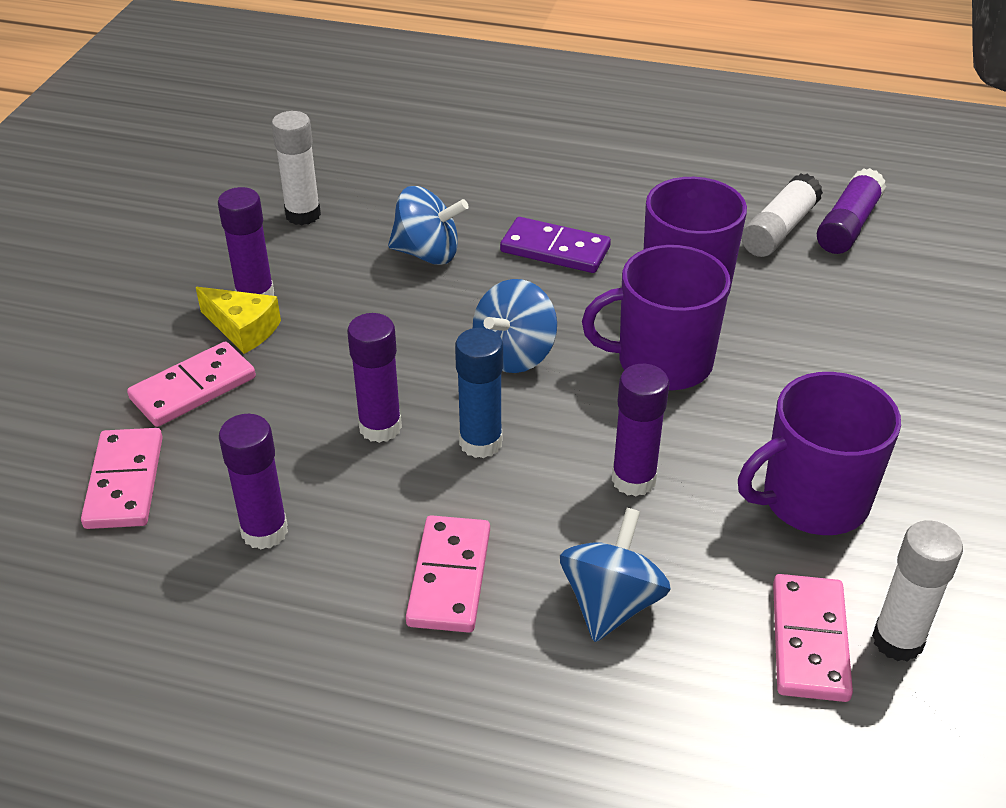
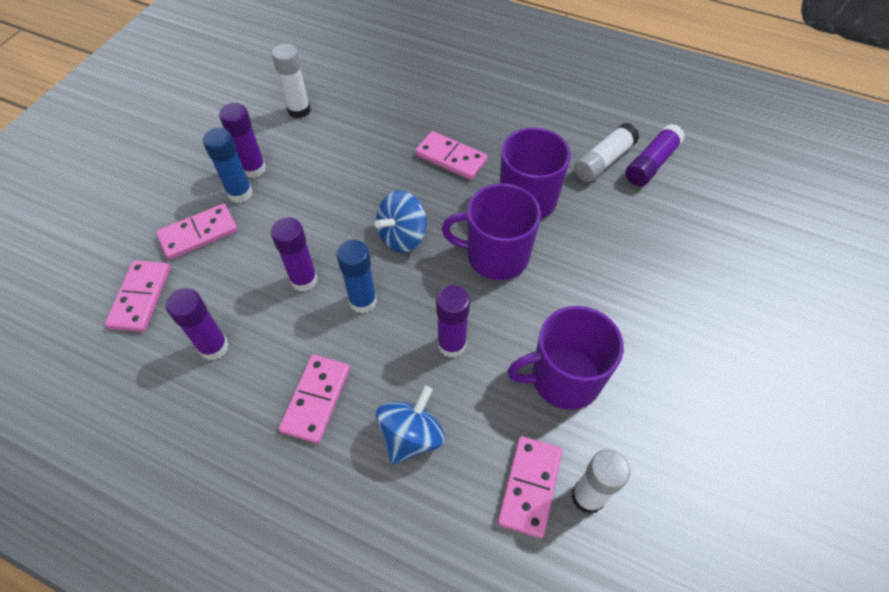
camera: 10 degrees right, 15 degrees up
(243, 329) = (240, 193): yellow cheese -> blue glue stick
(427, 253) = (369, 150): blue spinning top -> none
(555, 249) = (451, 158): purple domino -> pink domino

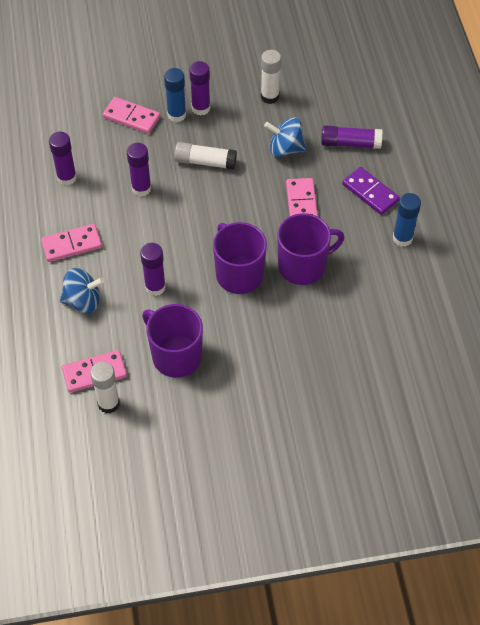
camera: 55 degrees right, 0 degrees up
(141, 297) = (70, 123): pink domino -> none
(363, 301) = (150, 226): blue glue stick -> blue glue stick (402, 238)
(402, 236) = (213, 217): blue spinning top -> blue spinning top (285, 149)
(482, 104) = (370, 192): none -> purple domino
(603, 161) = (377, 292): white glue stick -> white glue stick (205, 162)
(651, 164) = (401, 323): purple glue stick -> purple glue stick (350, 143)

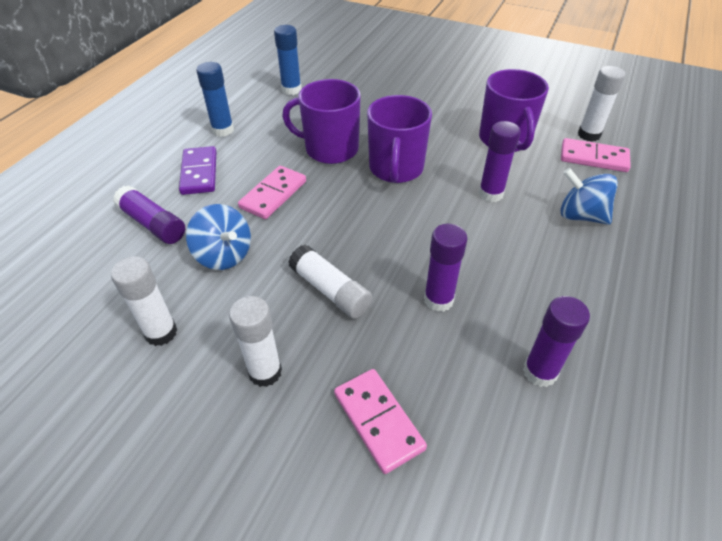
camera: 145 degrees left, 10 degrees down
(71, 244) = (570, 277): pink domino -> none
(176, 115) = (308, 382): blue glue stick -> blue glue stick (291, 90)
(201, 108) = (265, 372): purple glue stick -> white glue stick

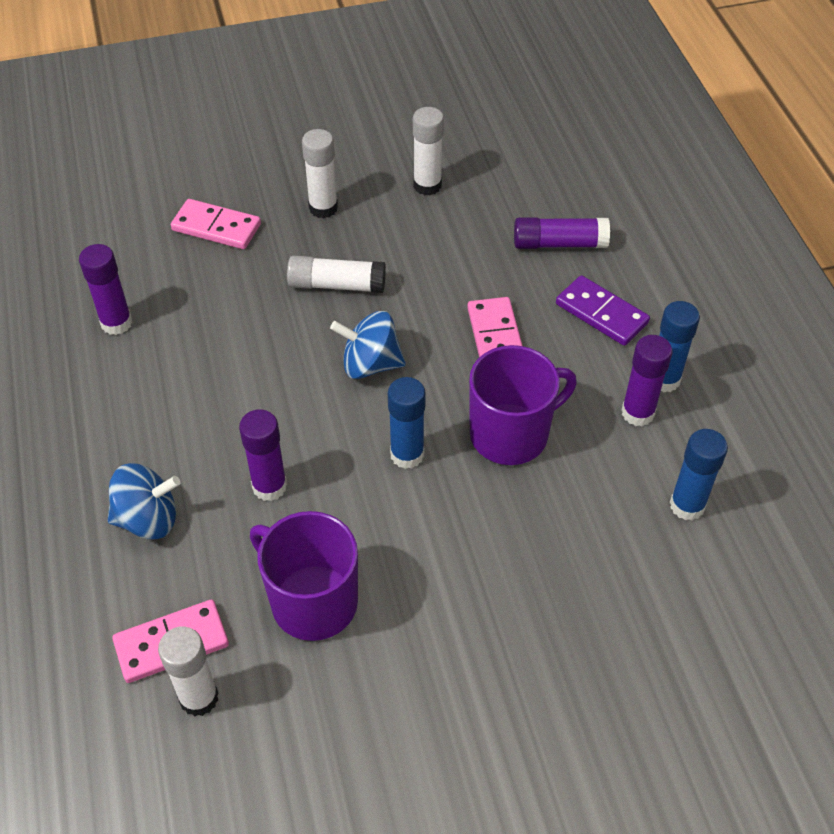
camera: 140 degrees right, 5 degrees up
(224, 255) = (460, 258): blue spinning top -> blue spinning top (370, 364)
(396, 168) = (407, 454): purple mug -> blue glue stick
(438, 300) = (237, 331): purple glue stick -> purple glue stick (637, 413)

